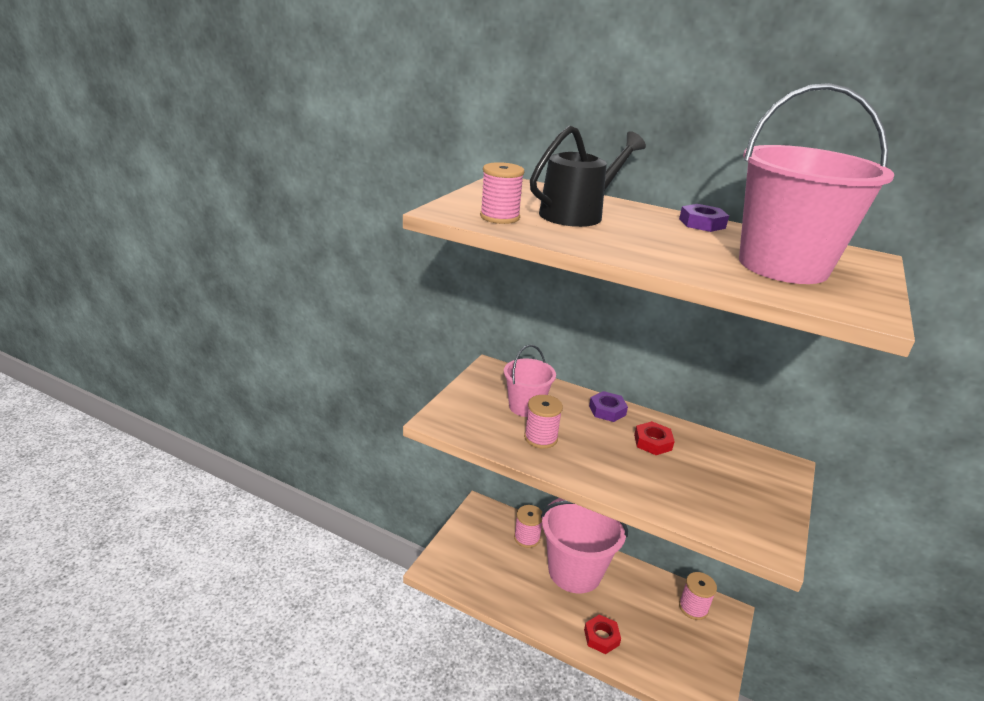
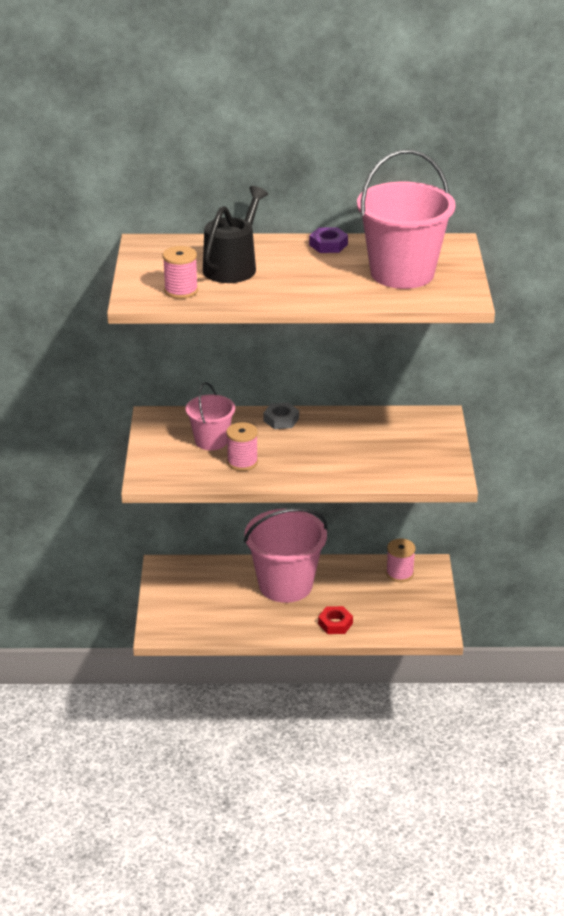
camera: 25 degrees left, 5 degrees up
(527, 538) = (226, 575): pink spool -> none
(607, 410) = (281, 420): purple nut -> grey nut
(652, 442) = (332, 433): red nut -> none

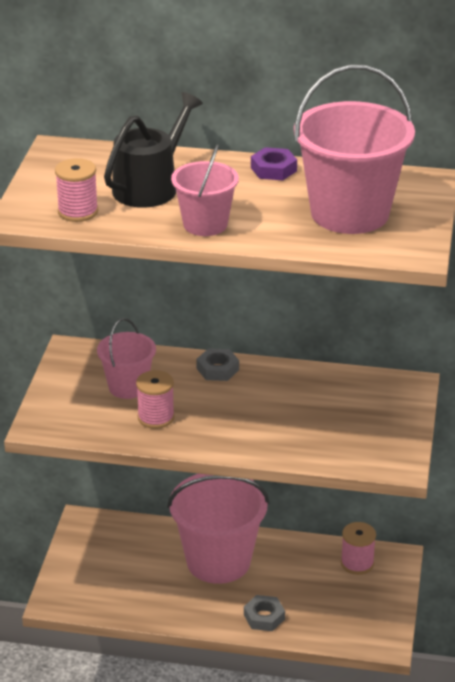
camera: 10 degrees right, 0 degrees up
(289, 291) = (205, 224): none -> pink bucket
(335, 623) = (264, 617): red nut -> grey nut

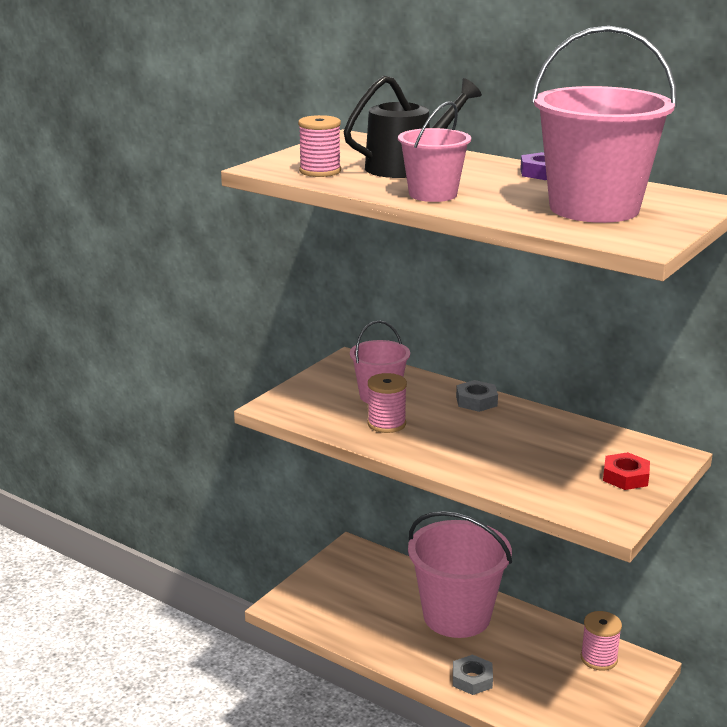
camera: 25 degrees right, 10 degrees down
(386, 418) = (625, 477): none -> red nut

